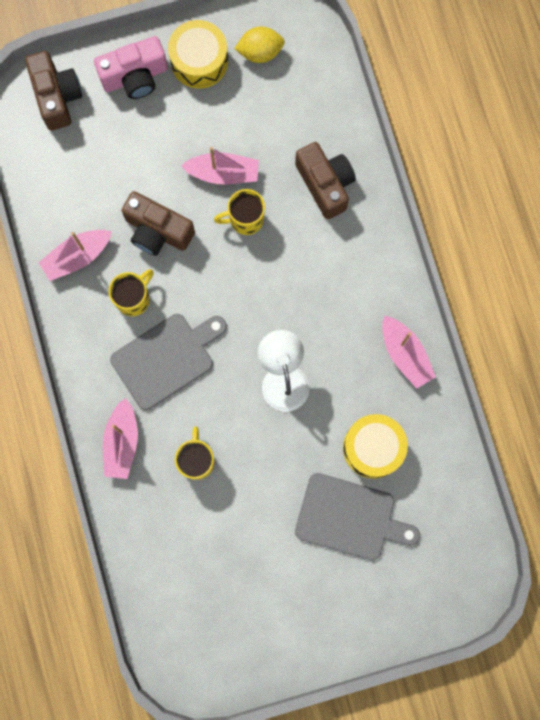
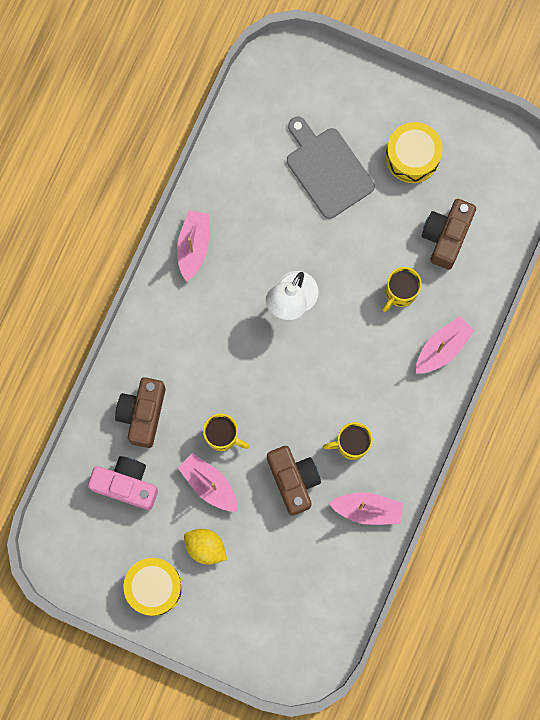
camera: 140 degrees left, 0 degrees up
(57, 97) = (283, 649): brown camera -> brown camera (446, 236)
(135, 77) = (212, 615): pink camera -> pink camera (126, 484)
(166, 358) = (363, 381): grey cutting board -> none
(260, 52) = (102, 556): yellow lemon -> yellow lemon (205, 547)
(373, 448) = (271, 202): yellow drum -> yellow drum (412, 157)

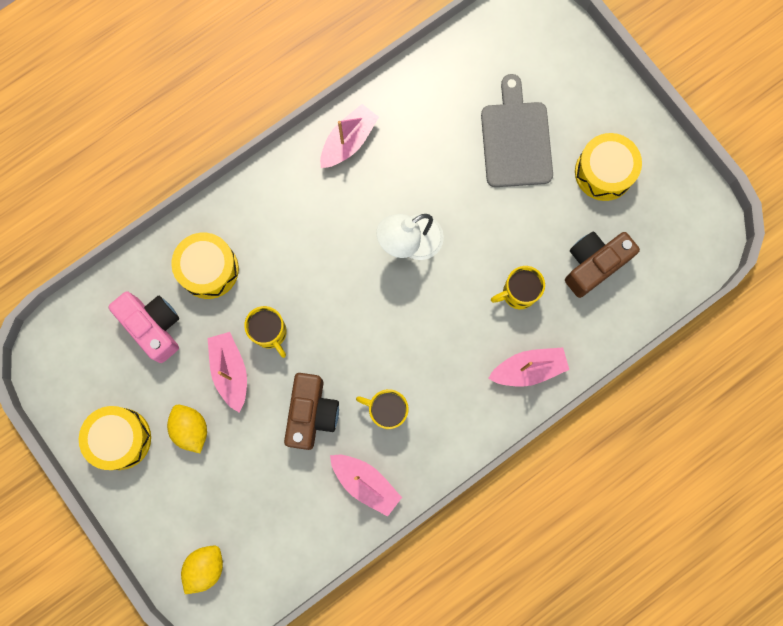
camera: 30 degrees right, 0 degrees up
(142, 414) = (208, 269): brown camera -> yellow drum
(281, 646) = (205, 567): none -> yellow lemon

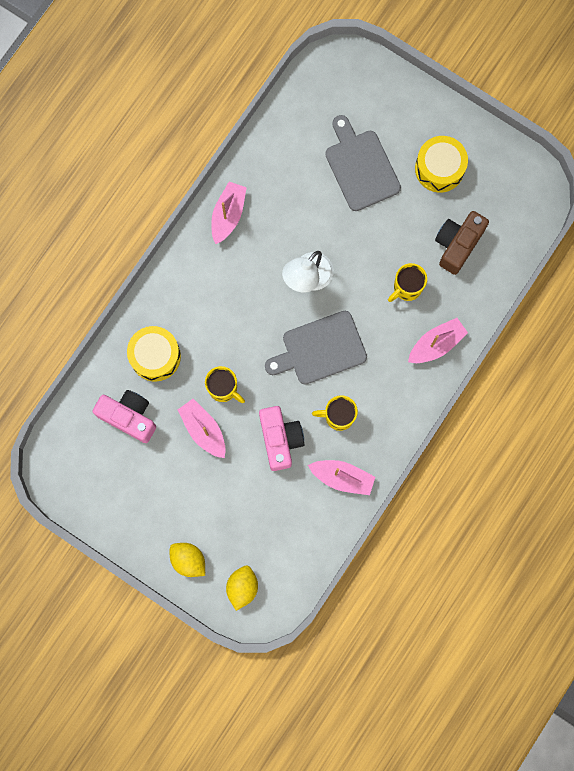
camera: 20 degrees left, 0 degrees up
(120, 438) = (137, 513): yellow drum -> none
(191, 429) = (190, 486): yellow lemon -> yellow lemon (188, 560)
(311, 413) = (280, 439): brown camera -> pink camera
(395, 327) = (320, 349): none -> grey cutting board

